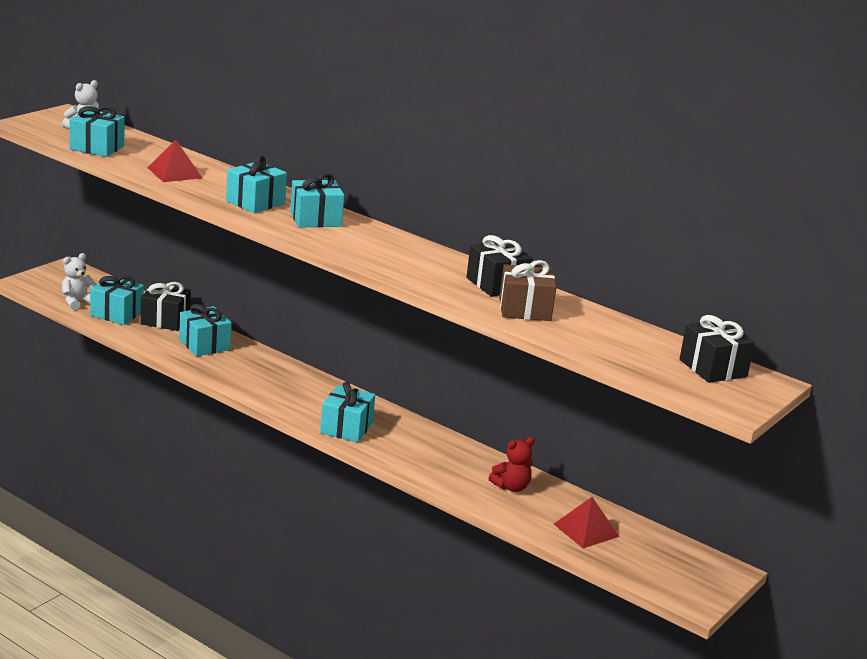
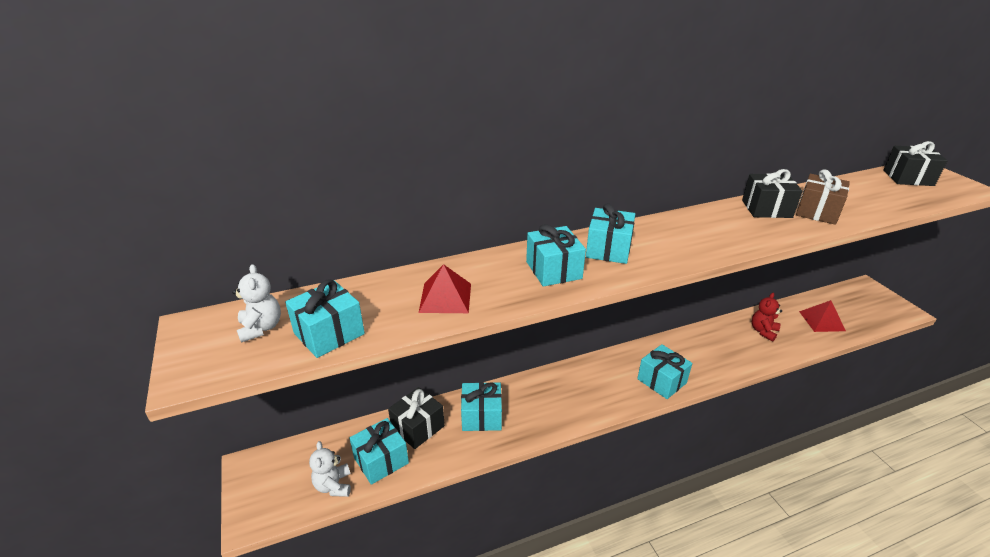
camera: 55 degrees left, 10 degrees up
(511, 487) = (763, 331): red teddy bear -> red teddy bear turned 150 degrees counterclockwise

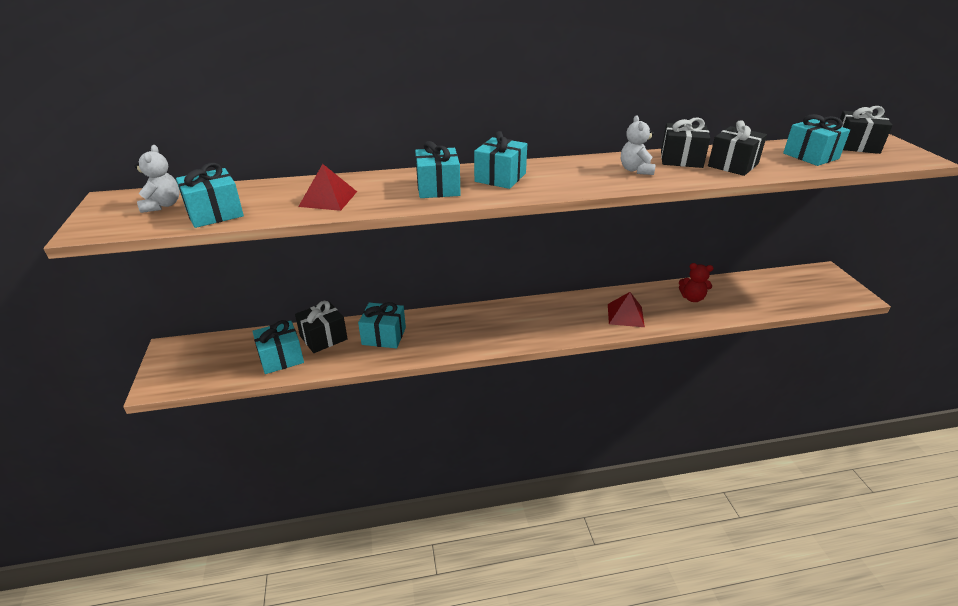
camera: 10 degrees right, 0 degrees up
(333, 485) = (233, 371): white teddy bear -> white teddy bear (636, 170)
(662, 381) = (567, 327): turquoise gift -> turquoise gift (810, 156)
(763, 331) = (692, 298): red teddy bear -> red teddy bear turned 120 degrees counterclockwise
(817, 212) = (733, 165): brown gift -> black gift
(822, 321) = (760, 295): red pyramid -> red pyramid (625, 315)

